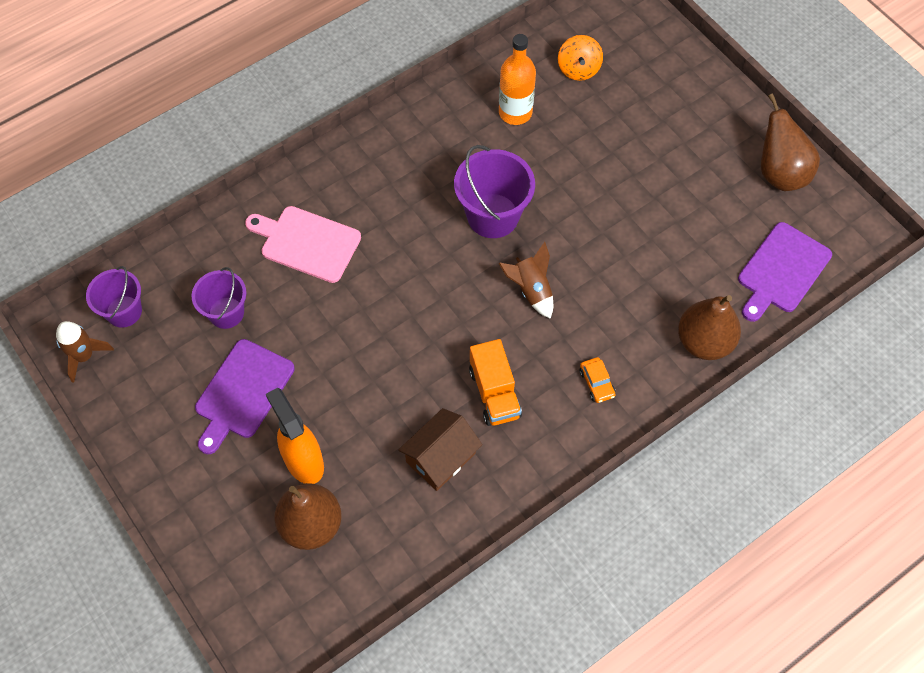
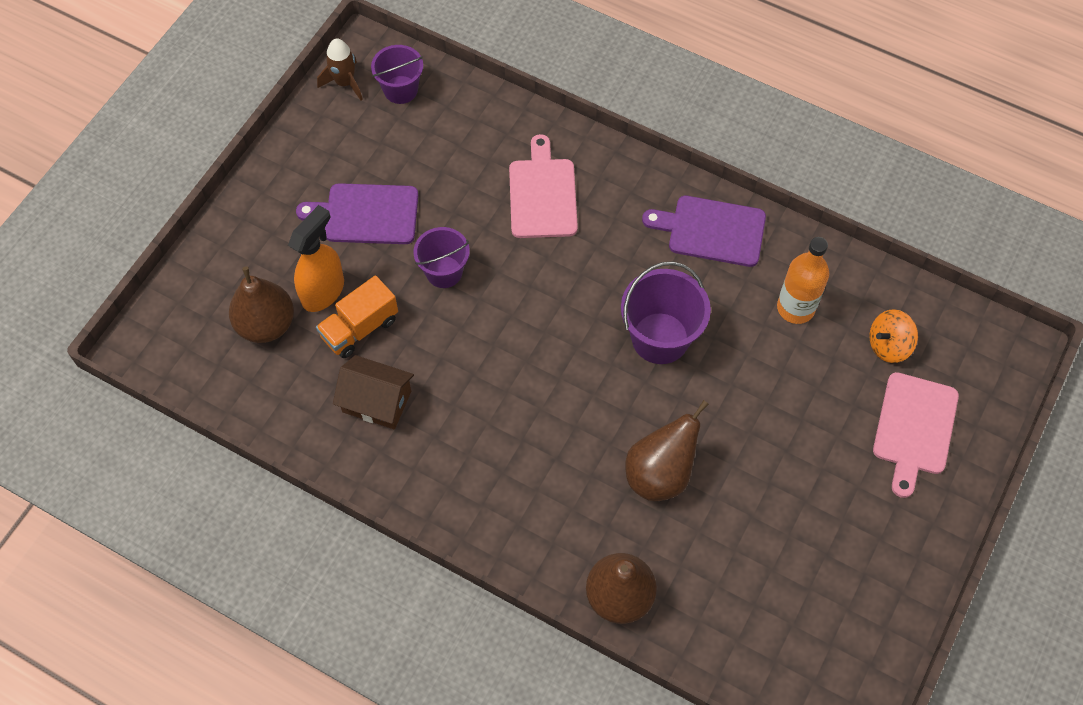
camera: 65 degrees right, 0 degrees up
(226, 312) = (438, 165): purple bucket -> purple bucket (444, 272)
(494, 393) = (464, 420): orange truck -> orange truck (360, 328)
(531, 290) = (594, 407): brown rocket -> none
(596, 383) = (520, 509): orange car -> none
(654, 86) = (914, 428): none -> pink cutting board
(780, 173) = (877, 602): brown pear -> brown pear (660, 474)
(782, 271) = (749, 647): purple cutting board -> purple cutting board (711, 230)

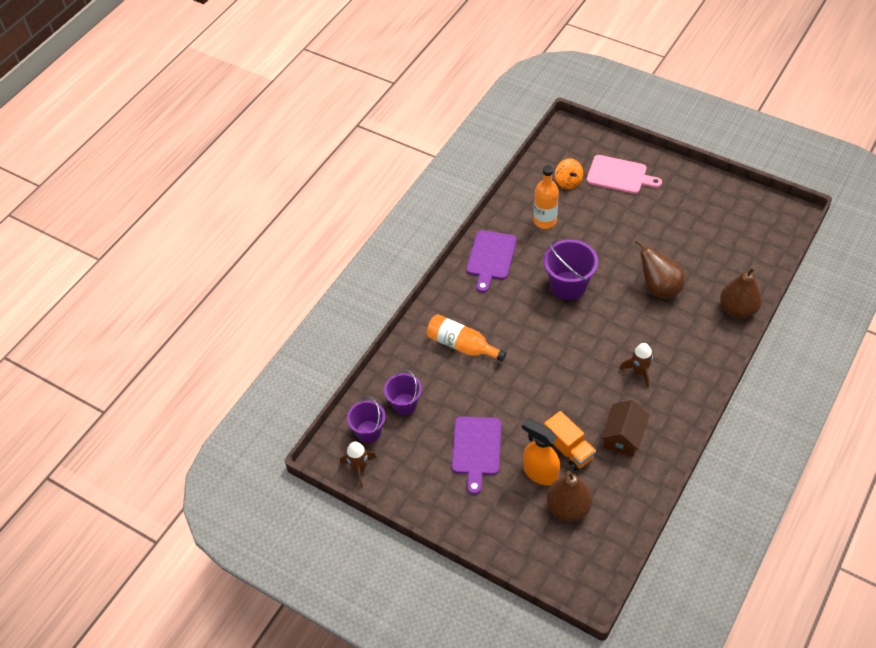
camera: 85 degrees left, 10 degrees down
(444, 272) = (523, 401): purple bucket -> purple bucket (404, 404)
(493, 432) = (639, 371): none -> brown rocket
(542, 194) = (462, 345): pink cutting board -> orange bottle

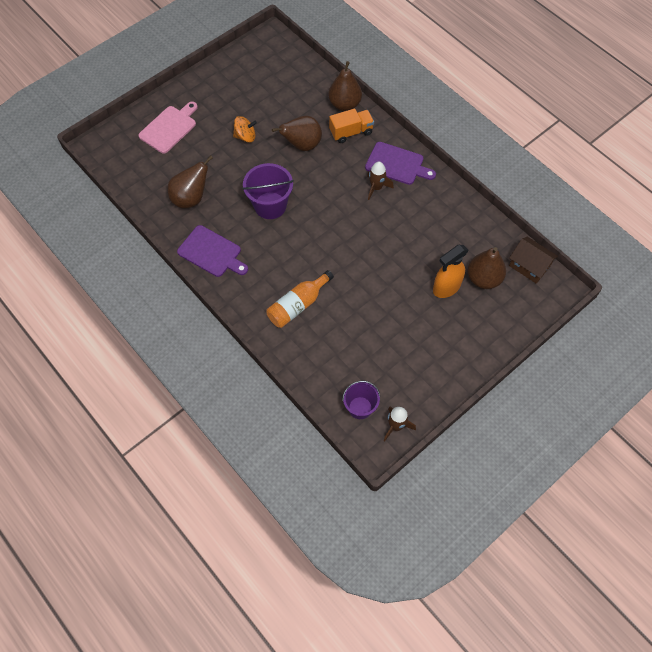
camera: 75 degrees left, 10 degrees up
(404, 404) = (342, 369): purple bucket -> none
(476, 449) = (408, 327): purple cutting board -> purple cutting board (397, 164)
(545, 221) = (191, 198): orange bottle -> brown pear
(568, 182) = (156, 166): orange spinning top -> orange spinning top (245, 136)
(568, 449) = (431, 260): orange truck -> orange truck (351, 132)
(623, 437) = (432, 220): brown house -> brown house (529, 266)

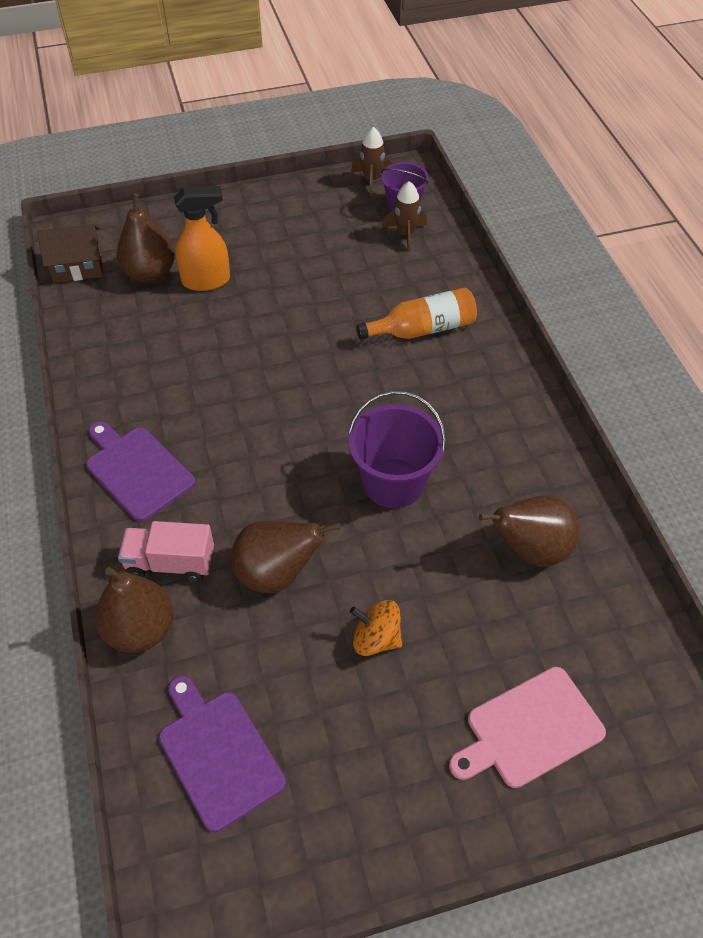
camera: 155 degrees left, 10 degrees down
(211, 252) = (524, 444): purple cutting board -> purple cutting board (218, 754)
(351, 132) = (170, 563): orange truck -> pink truck
(376, 187) = (200, 445): brown rocket -> brown rocket (405, 234)
(529, 266) = (78, 267): brown house -> brown house turned 75 degrees counterclockwise

